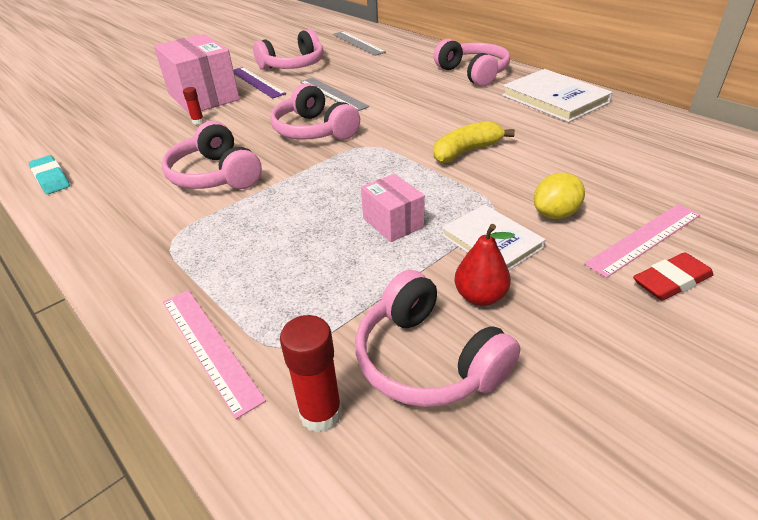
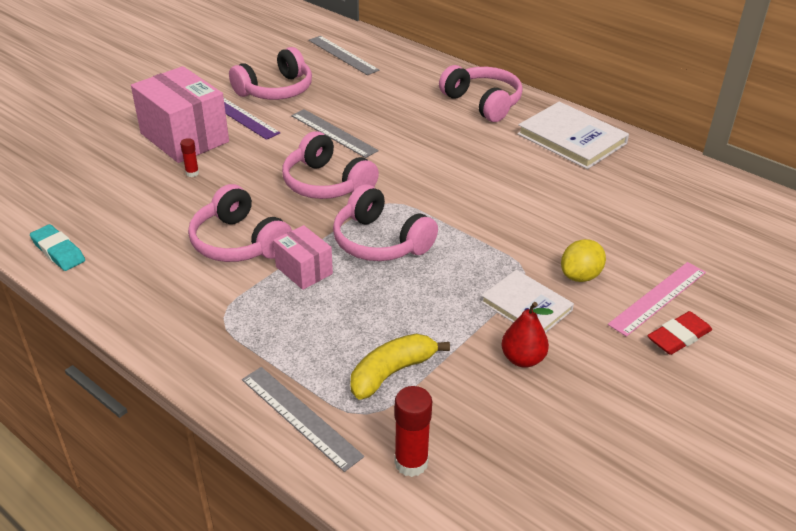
camera: 10 degrees left, 0 degrees up
(210, 347) = (300, 417): pink ruler -> grey ruler
(393, 222) = (433, 290): pink box -> pink box (304, 270)
(427, 360) = (487, 415): pink headphones -> pink headphones (380, 242)
(466, 151) = (490, 207): yellow banana -> yellow banana (392, 372)

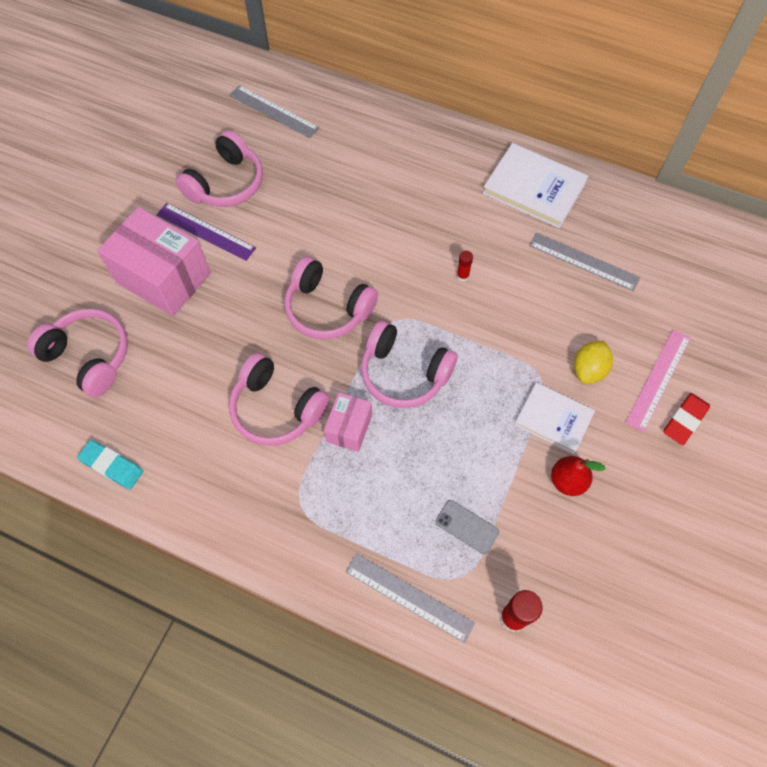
camera: 15 degrees left, 25 degrees up
(192, 173) = (193, 327): red glue stick -> red glue stick (462, 276)
(304, 270) = (349, 428): pink box -> pink box turned 75 degrees clockwise
(333, 133) = (308, 234): grey ruler -> grey ruler (583, 261)
(392, 372) = (467, 527): yellow banana -> grey phone
(483, 103) = (436, 154): pink headphones -> pink headphones (89, 356)

